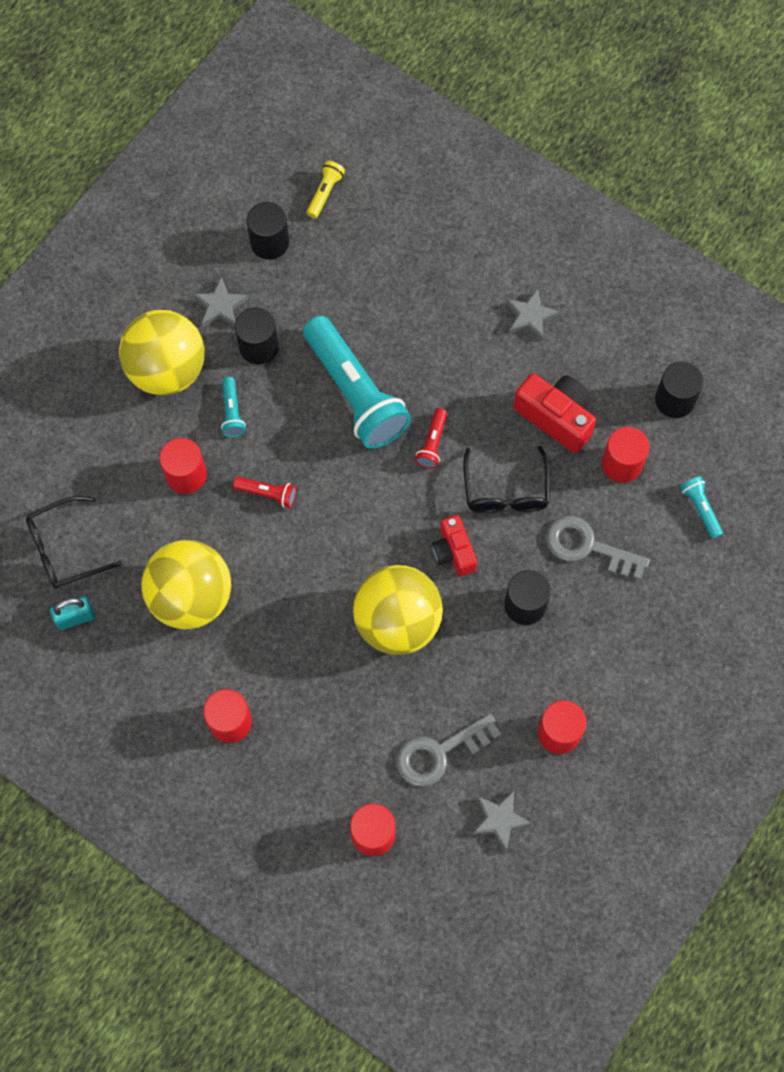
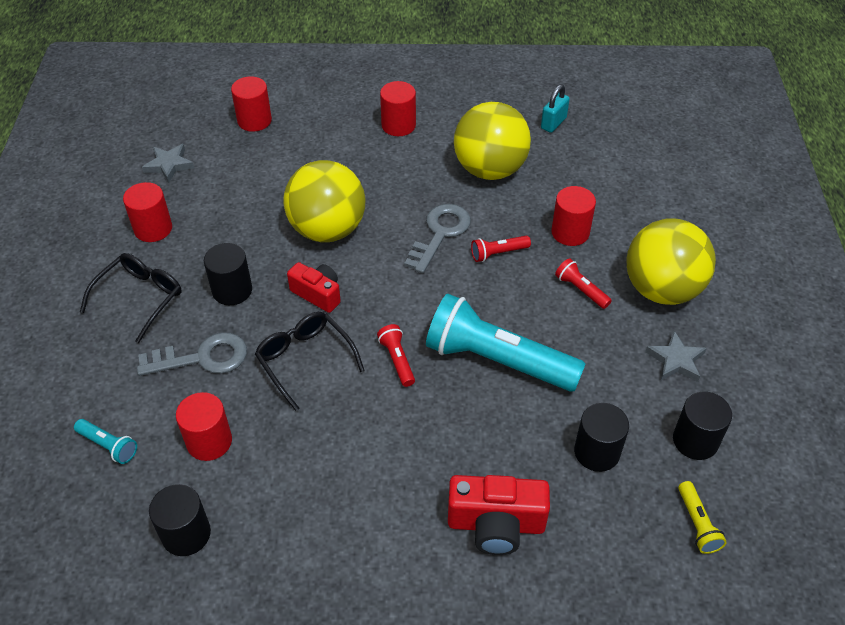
camera: 145 degrees right, 20 degrees down
(66, 548) = (602, 151): black glasses -> black glasses (139, 299)
(232, 412) = (581, 290): turquoise flashlight -> red flashlight
(258, 346) = (611, 348): black cylinder -> black cylinder (597, 452)
(439, 753) = (238, 177): grey key -> grey key (440, 234)
(530, 317) = (390, 527): grey star -> none
(556, 417) = (299, 446): red camera -> red camera (496, 524)

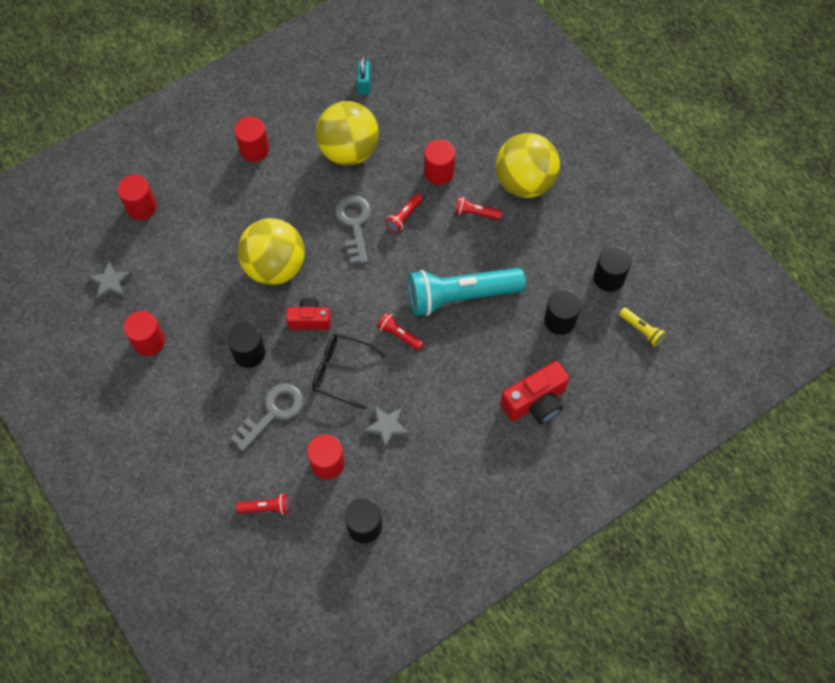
camera: 35 degrees left, 15 degrees up
(108, 445) = (266, 507): turquoise flashlight -> red flashlight
(139, 299) = (190, 399): black glasses -> none
(676, 360) = (565, 230): grey star -> grey star (387, 427)

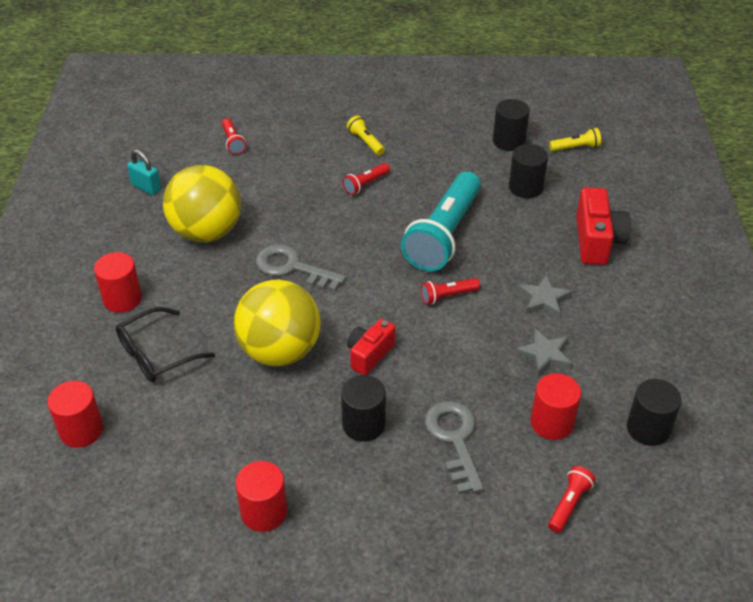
camera: 55 degrees left, 20 degrees down
(111, 283) = (149, 511): grey star -> grey star (543, 300)
(342, 372) = (453, 359): black glasses -> black glasses (157, 354)
(404, 217) = (321, 230): red flashlight -> red flashlight (233, 142)
(439, 172) = (297, 186): red cylinder -> none
(524, 182) = (365, 142): yellow ball -> yellow flashlight

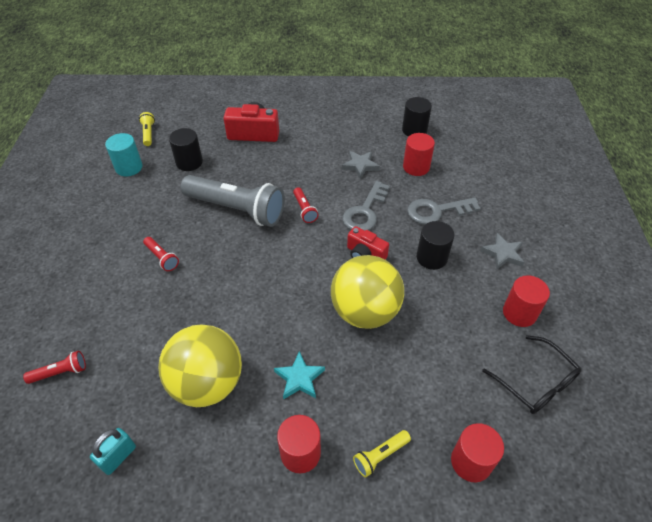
camera: 90 degrees left, 5 degrees up
(157, 354) = (373, 407): black glasses -> black glasses (535, 382)
(201, 296) = (299, 378): none -> turquoise star
(292, 268) = (266, 308): grey key -> grey key (365, 211)
(365, 142) = (99, 258): yellow flashlight -> yellow flashlight (380, 456)
(444, 235) = (237, 209): turquoise flashlight -> grey flashlight
(509, 141) = (129, 167): black cylinder -> turquoise cylinder
(543, 300) = (310, 162): grey star -> grey star (502, 254)
(569, 504) = (474, 165): red flashlight -> none

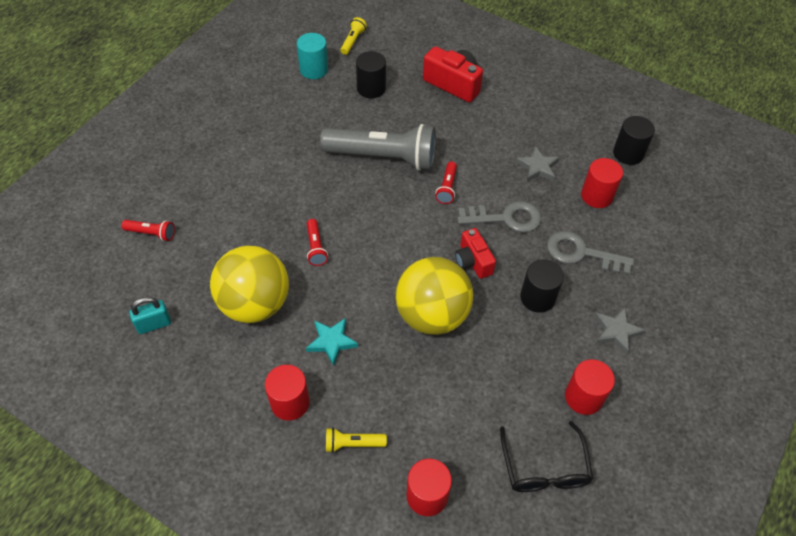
camera: 30 degrees right, 5 degrees up
(162, 258) = (288, 173): red flashlight -> red flashlight (315, 247)
(237, 209) = (383, 157): grey flashlight -> grey flashlight turned 45 degrees counterclockwise
(365, 211) = (506, 218): grey key -> grey key turned 150 degrees counterclockwise

